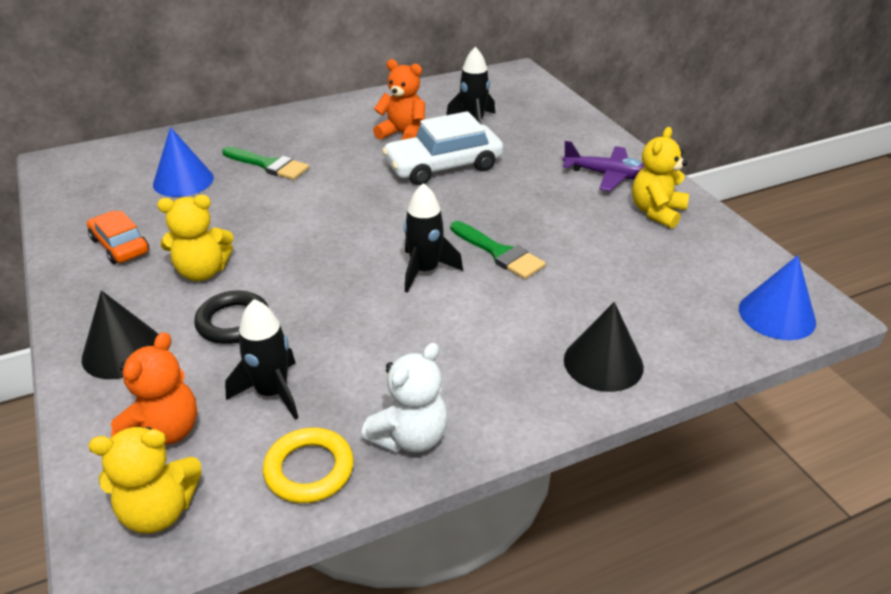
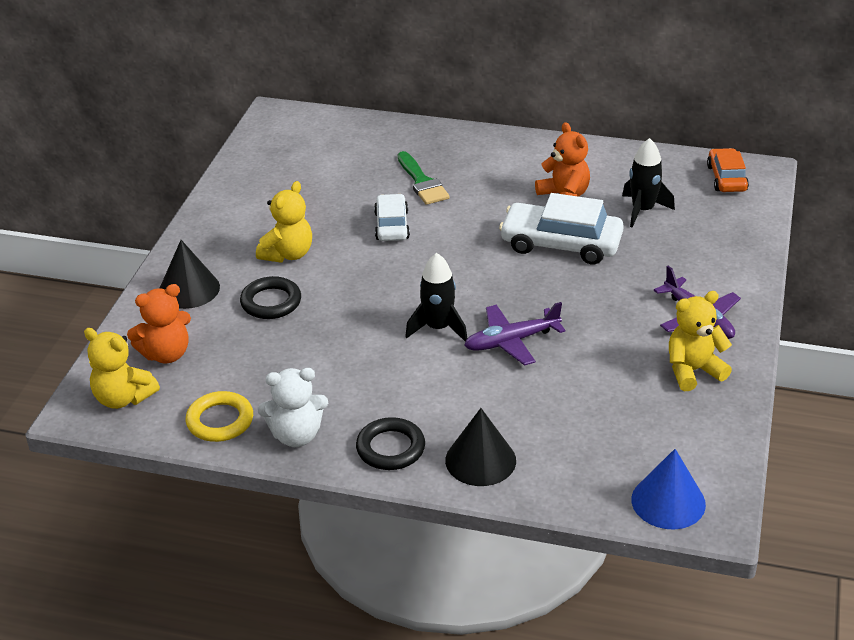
camera: 40 degrees right, 0 degrees up
(120, 245) = (255, 208): orange car -> orange car (726, 178)
(183, 181) = (346, 170): blue cone -> none
(202, 271) = (288, 254): yellow teddy bear -> yellow teddy bear turned 90 degrees counterclockwise
(272, 392) = (247, 363): black rocket -> none
(281, 207) = (392, 225): none -> white car
(499, 253) = (511, 341): green brush -> purple plane
(515, 397) = (390, 448): none -> black ring

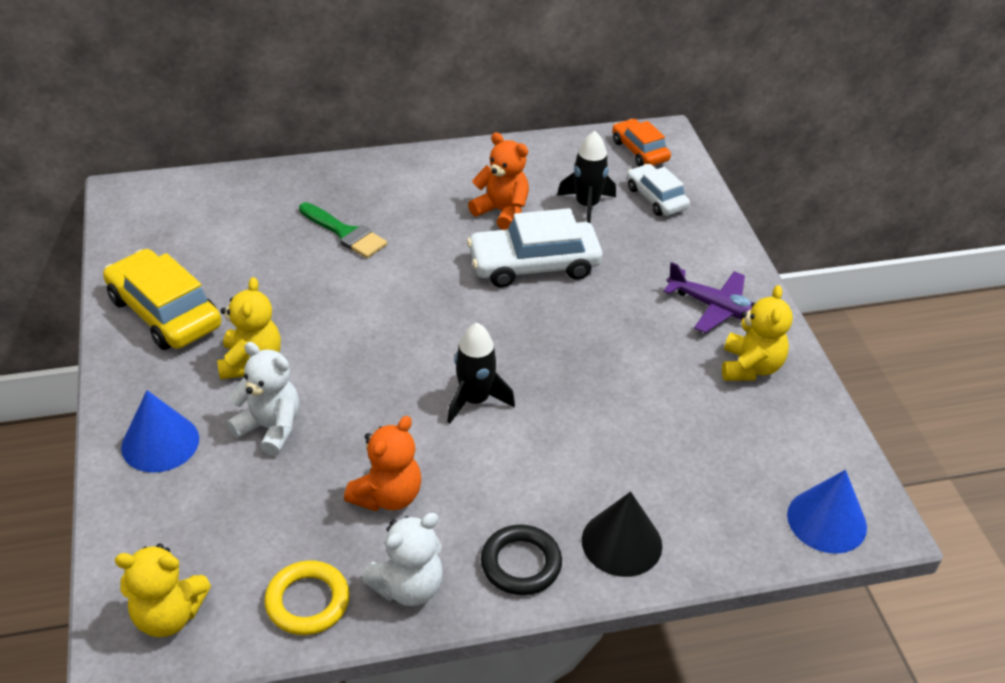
camera: 30 degrees left, 5 degrees up
(166, 354) = (185, 537): orange teddy bear -> orange teddy bear (387, 496)
(189, 289) = (160, 442): black cone -> blue cone
(249, 204) = (165, 312): none -> yellow car
(271, 302) = (270, 428): black ring -> white teddy bear
(392, 225) = (346, 293): white car -> white car (656, 198)
(511, 341) = (559, 391): purple plane -> none
(693, 371) = (750, 367): yellow teddy bear -> yellow teddy bear turned 150 degrees clockwise

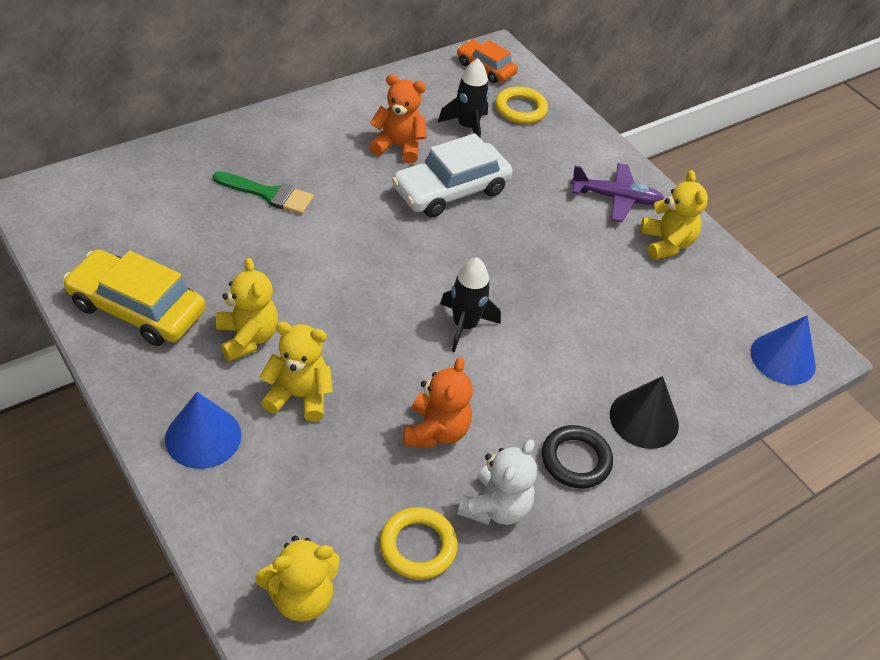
camera: 25 degrees left, 5 degrees up
(270, 428) = (299, 396): white teddy bear -> yellow teddy bear
(656, 198) = (520, 109): white car -> yellow ring

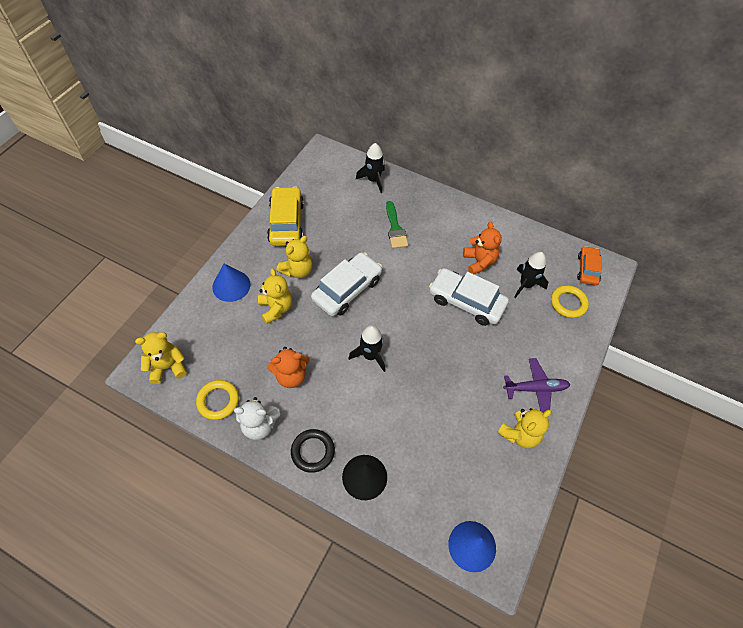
camera: 65 degrees right, 10 degrees up
(154, 171) = (373, 180): none -> black rocket
(301, 597) = (167, 367): yellow teddy bear -> yellow teddy bear turned 120 degrees clockwise
(333, 297) = (347, 289): none -> white car
(616, 198) = (535, 388): purple plane -> purple plane turned 75 degrees counterclockwise

